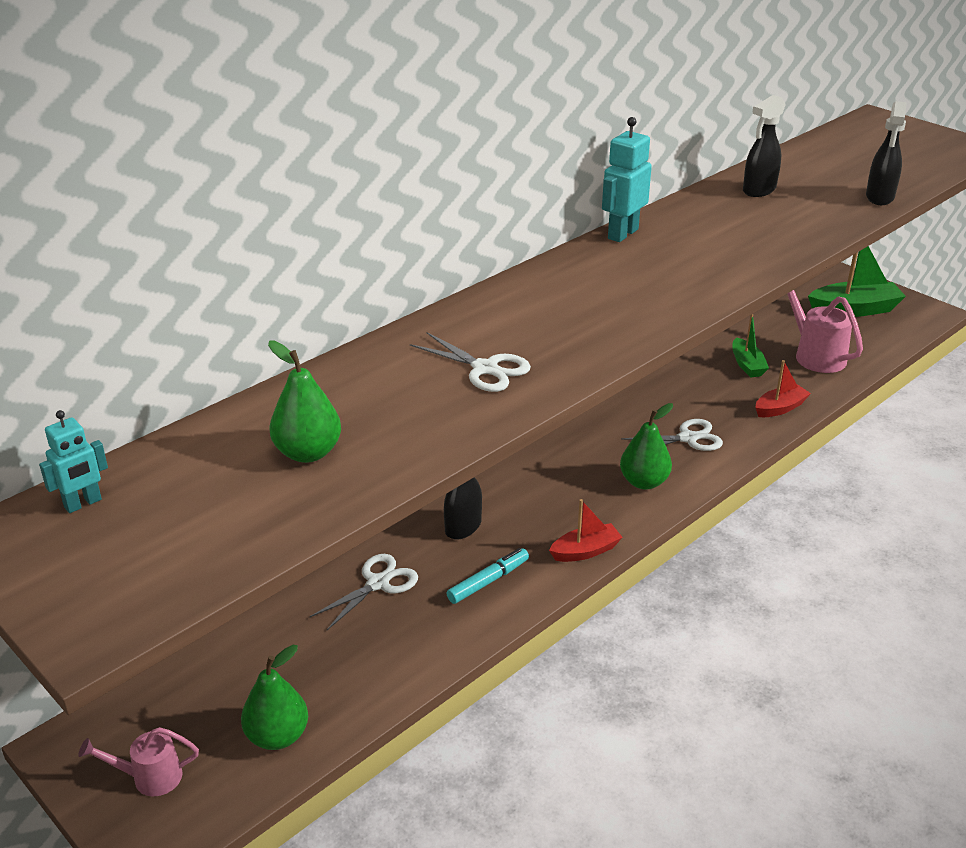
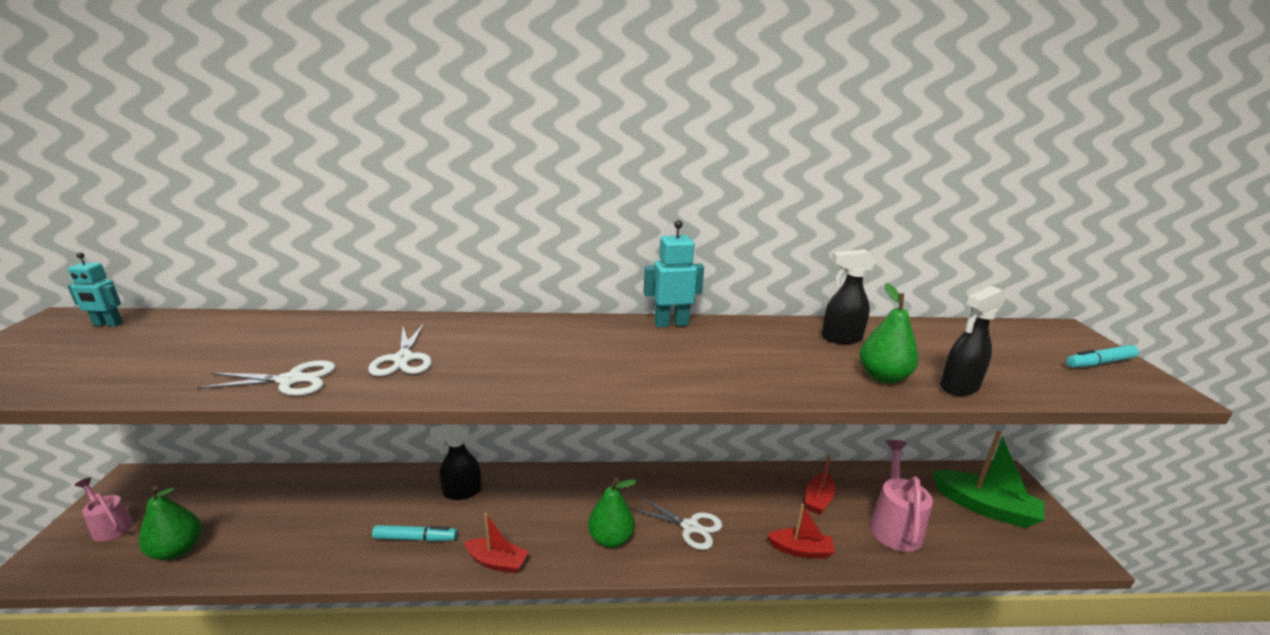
camera: 40 degrees right, 10 degrees down
(308, 453) = (221, 354): green pear -> green pear (883, 377)
(378, 583) = (369, 495): white scissors -> white scissors (291, 380)
(747, 365) = (818, 499): green boat -> red boat
(925, 140) = (1099, 363): none -> turquoise marker

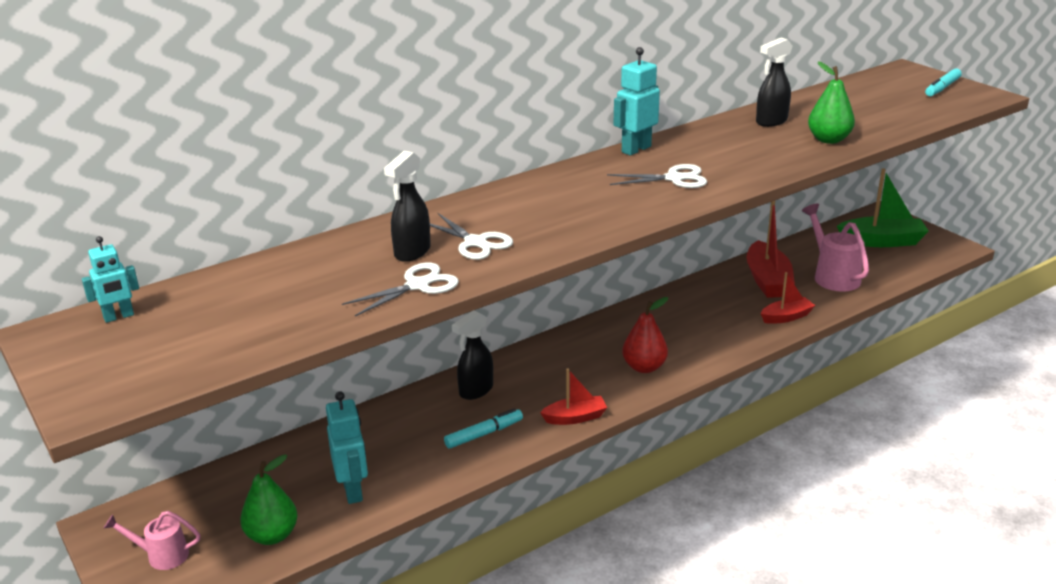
camera: 30 degrees left, 5 degrees up
(272, 540) = (353, 491): none -> turquoise robot
(611, 539) = (644, 367): green pear -> red pear
(690, 527) = (694, 335): white scissors -> white scissors (674, 178)
(818, 499) = (767, 280): red boat -> red boat, size x1.68
(958, 387) = (879, 131): black spray bottle -> black spray bottle (412, 252)

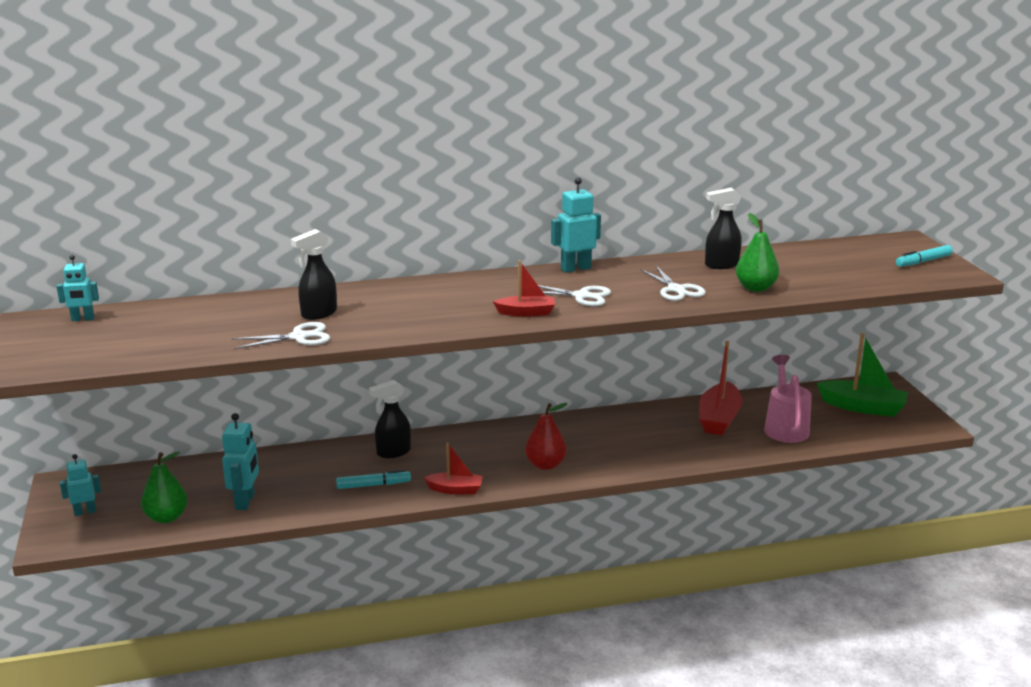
camera: 20 degrees right, 5 degrees down
(162, 555) = (85, 512): pink watering can -> turquoise robot
(475, 242) = (372, 315): white scissors -> white scissors (676, 290)
(786, 317) = (708, 452): red boat -> red boat (526, 313)

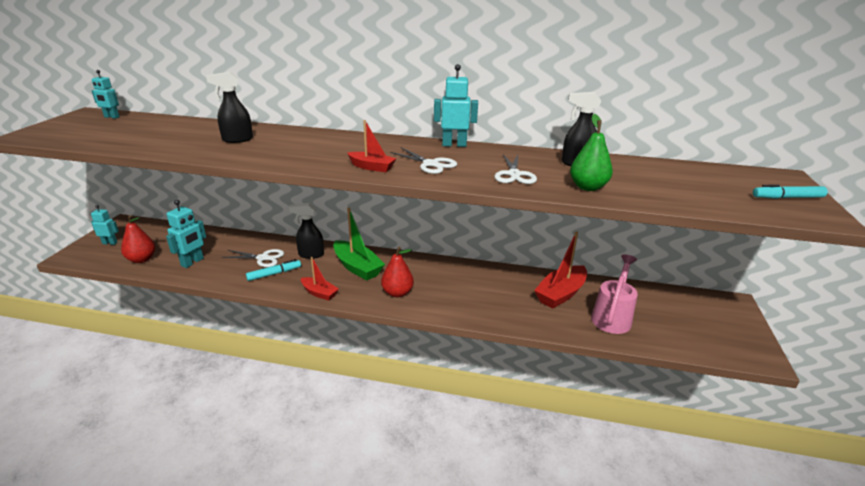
camera: 25 degrees right, 5 degrees up
(166, 517) = (142, 259): green pear -> red pear
(299, 337) = (199, 151): white scissors -> white scissors (263, 258)
(373, 485) = (274, 274): turquoise marker -> turquoise marker turned 45 degrees counterclockwise
(863, 407) = (698, 318): green boat -> green boat (357, 267)

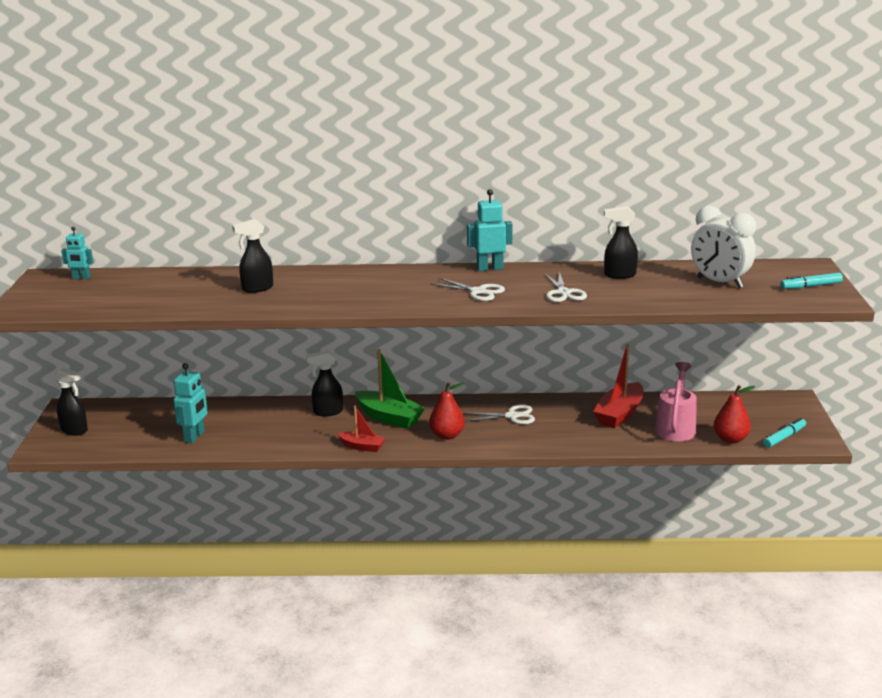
camera: 10 degrees left, 5 degrees down
(110, 243) = (74, 430): turquoise robot -> black spray bottle
(142, 259) = (131, 442): red pear -> red pear (730, 439)
(263, 258) = (274, 422): white scissors -> white scissors (512, 416)
(274, 274) = (299, 436): turquoise marker -> turquoise marker (784, 437)
(372, 167) = (422, 301): red boat -> none
(588, 187) = (635, 297): green pear -> none
(682, 182) = (719, 283): none -> white clock

